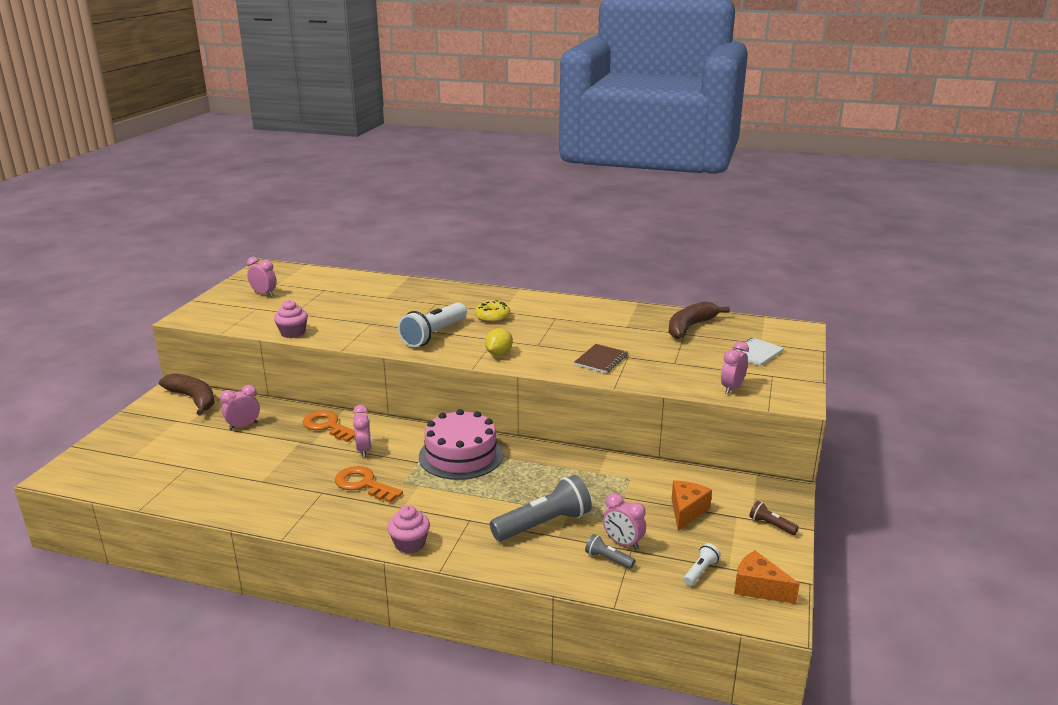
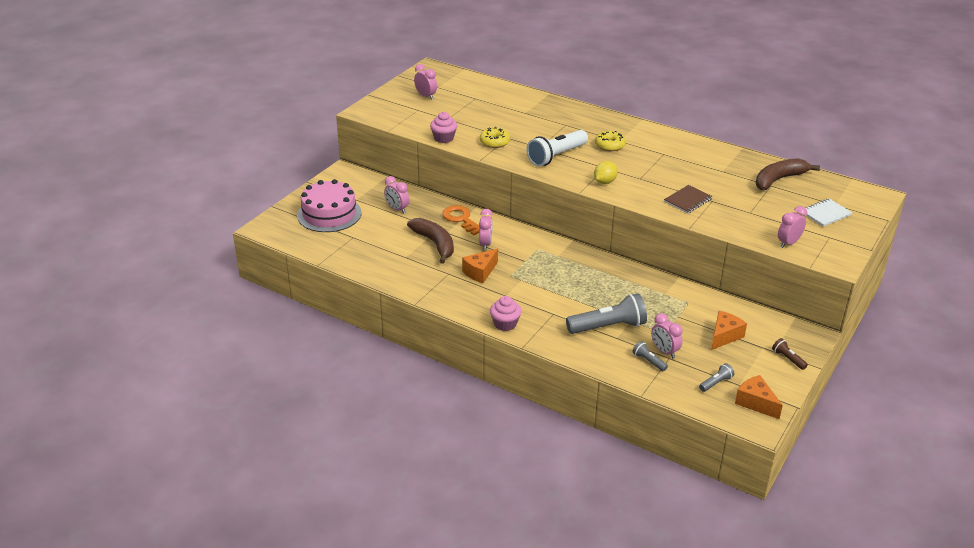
camera: 15 degrees right, 10 degrees up
(193, 399) = (361, 179): brown banana -> brown banana (435, 244)
(243, 426) = (397, 209): pink clock -> pink clock turned 120 degrees counterclockwise
(356, 330) = (494, 142): none -> yellow donut
(363, 484) = (480, 272): orange key -> orange cheese
(461, 455) = (559, 261): pink cake -> pink cake (329, 214)
(700, 571) = (716, 383): white flashlight -> grey flashlight

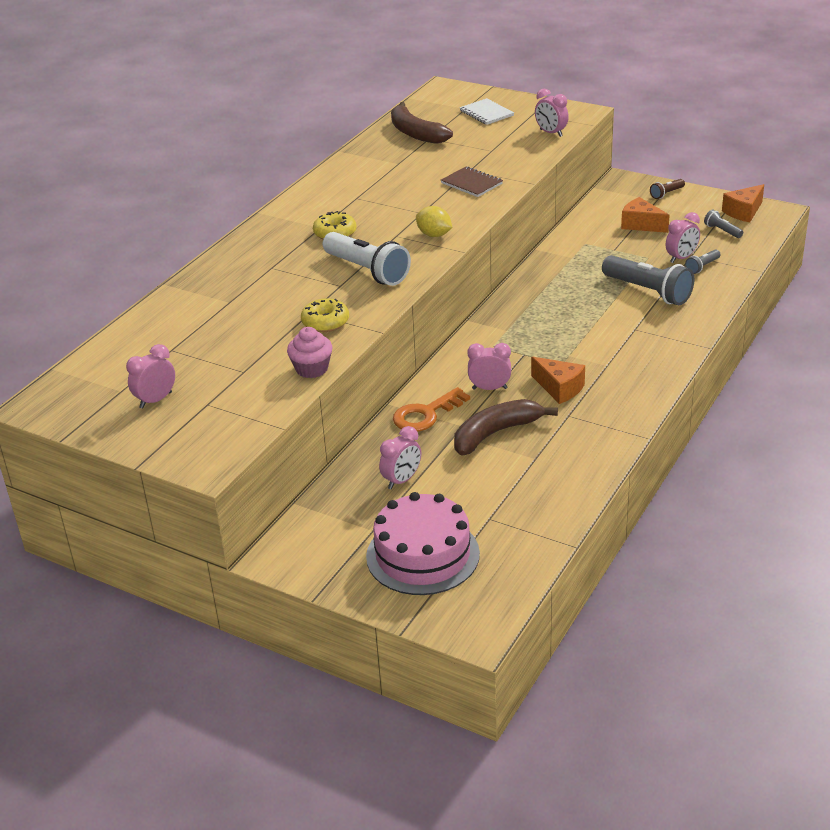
camera: 90 degrees left, 0 degrees up
(505, 324) = (668, 362): pink cupcake -> none
(608, 327) = (648, 291): grey flashlight -> grey flashlight turned 150 degrees clockwise

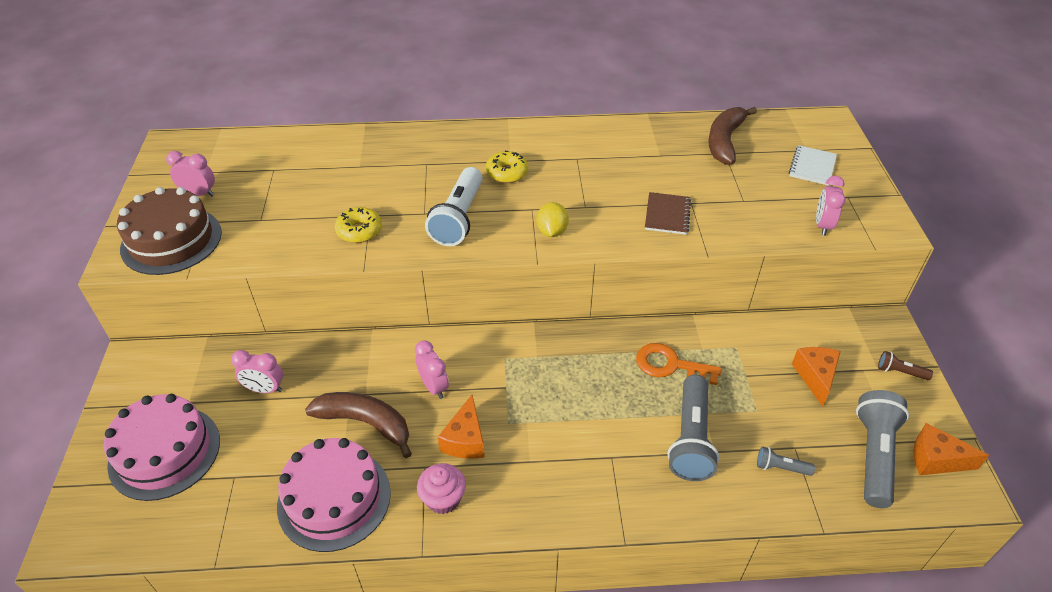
camera: 55 degrees right, 10 degrees up
(213, 428) = (171, 240): none -> brown cake
(312, 369) = (282, 255): pink cupcake -> pink cupcake (443, 499)
(425, 414) = (368, 361): orange key -> orange key (670, 365)
(560, 468) = (334, 499): none -> pink cake
(681, 258) = (782, 440): pink clock -> none
(722, 231) = (874, 455): grey flashlight -> grey flashlight, size x2.15

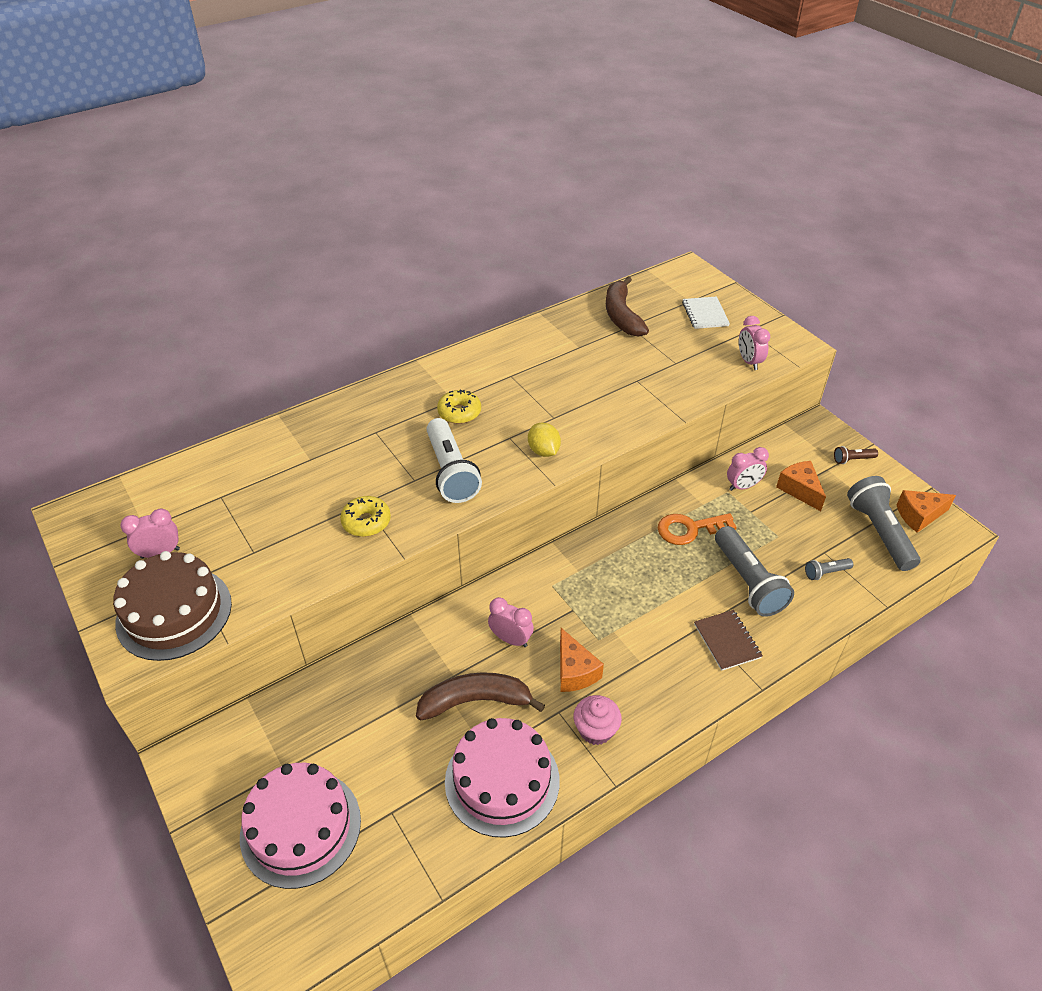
camera: 30 degrees left, 0 degrees up
(265, 389) = (352, 718): pink clock -> pink clock (743, 486)
(667, 215) = (626, 398): brown notebook -> brown notebook (727, 641)

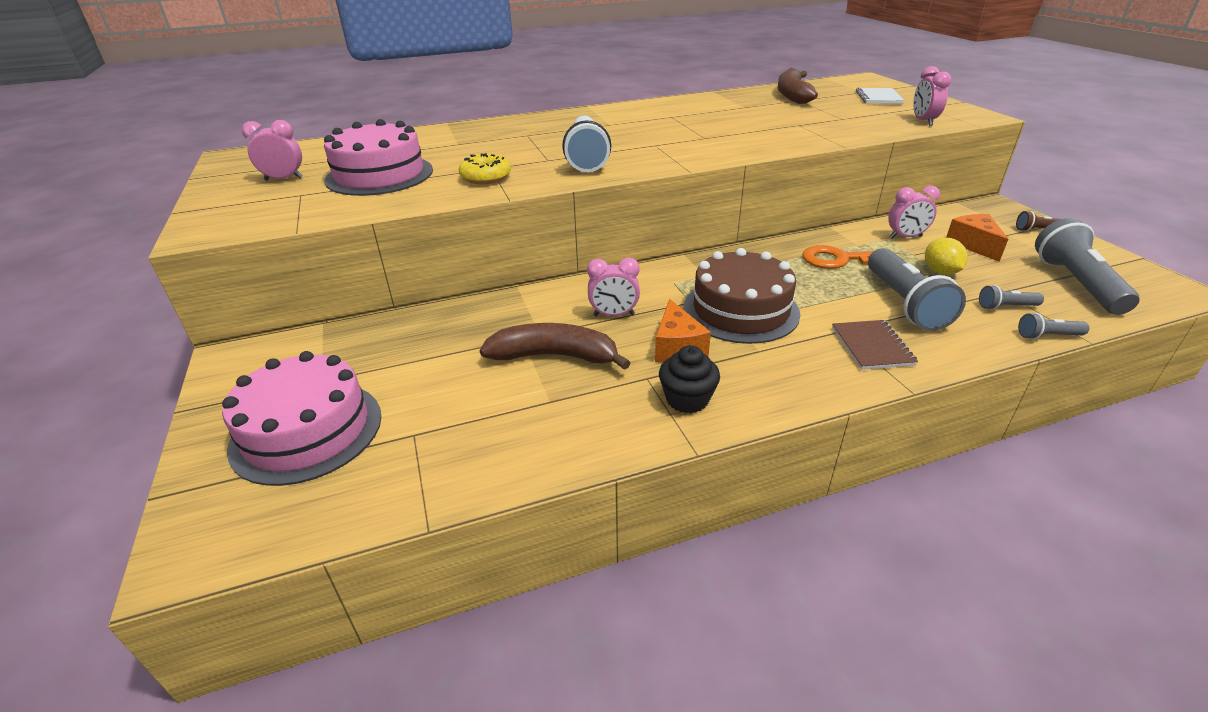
camera: 15 degrees right, 10 degrees down
(174, 613) = (264, 211): brown cake -> brown cake (740, 310)
(459, 412) = (612, 130): yellow donut -> none
(502, 780) = (555, 427): pink cake -> pink cake (379, 175)
(511, 639) = (614, 315): pink clock -> pink clock turned 135 degrees clockwise
(543, 451) = (686, 153): yellow lemon -> yellow lemon (940, 272)
(595, 730) = (687, 399): pink cupcake -> black cupcake
(856, 604) = (1047, 336): none -> grey flashlight
(919, 516) = (1129, 276): orange cheese -> none

